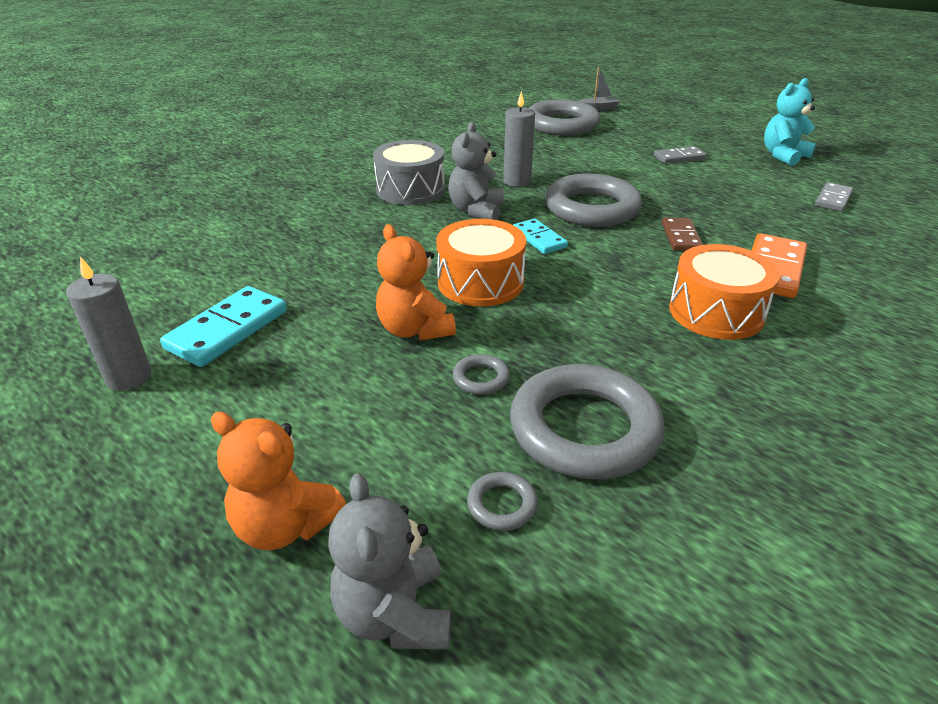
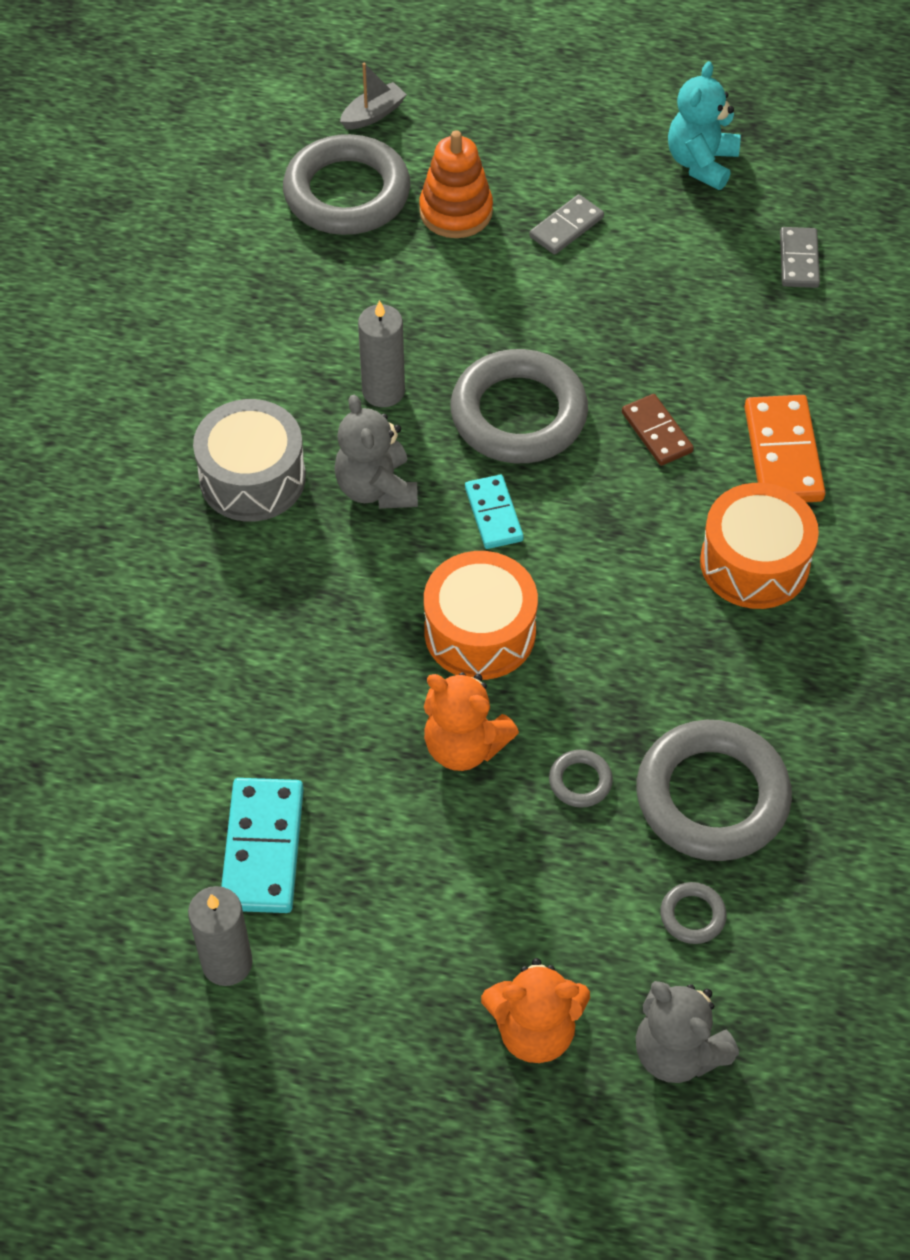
camera: 30 degrees left, 20 degrees up
(539, 239) = (494, 514): turquoise domino -> turquoise domino turned 45 degrees clockwise
(616, 140) = (456, 212): none -> orange stacking toy

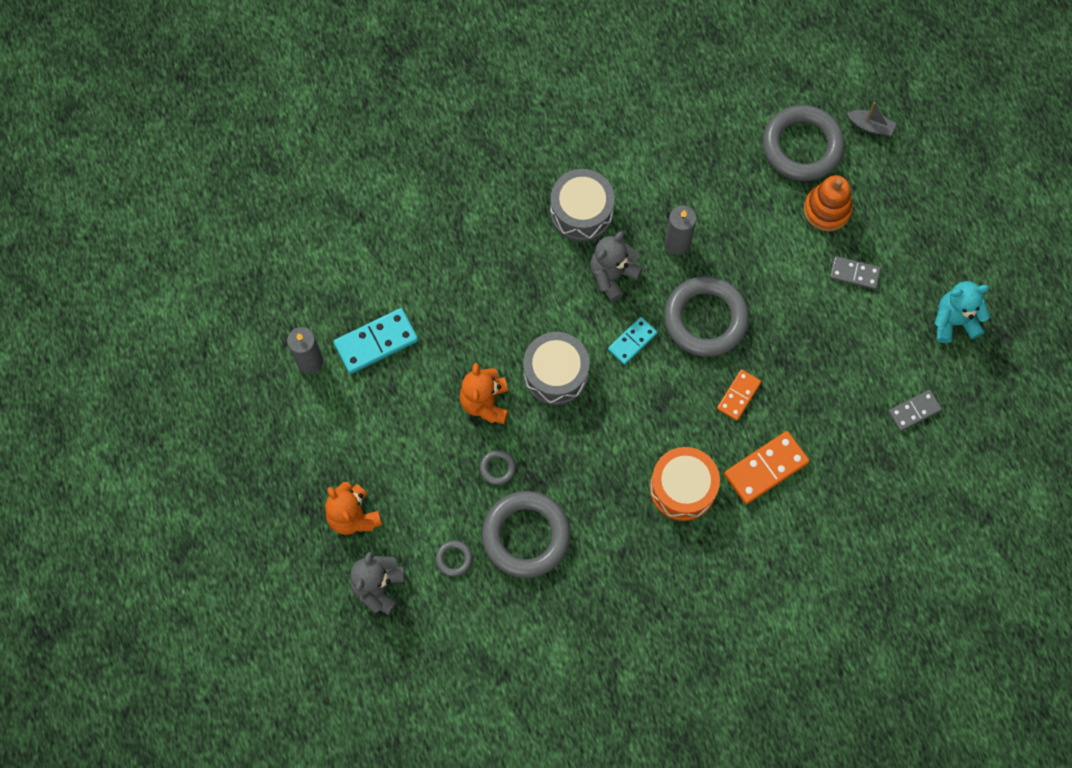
camera: 60 degrees right, 15 degrees up
(480, 632) = (555, 374): orange drum -> grey drum
(656, 432) = (738, 395): brown domino -> orange domino

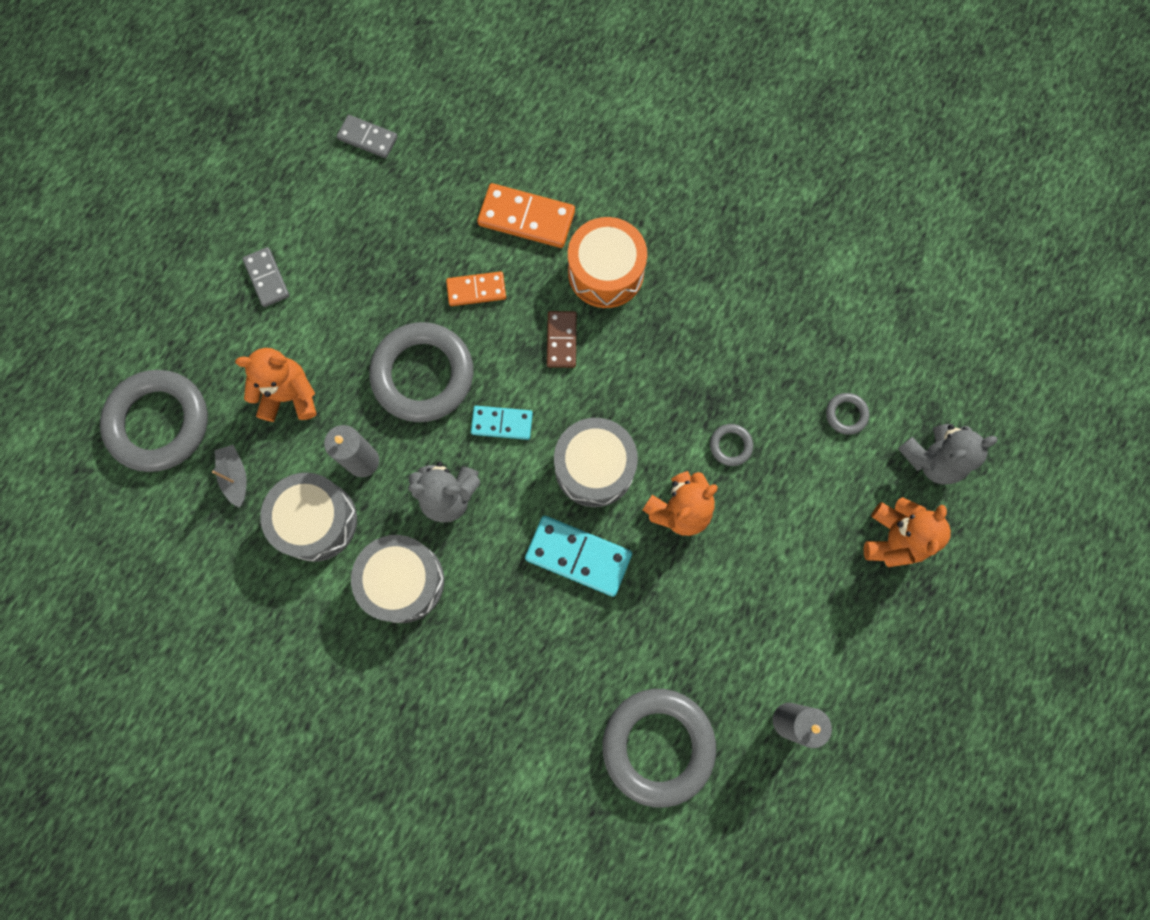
camera: 130 degrees left, 5 degrees up
(376, 342) = (712, 669): turquoise domino -> turquoise domino (578, 556)
(526, 536) = (768, 369): grey ring -> grey ring (658, 746)
(658, 421) = (561, 340): none -> brown domino
(661, 191) = (316, 521): none -> grey drum
(758, 231) = (289, 395): none -> orange teddy bear
(827, 210) = (215, 350): orange stacking toy -> none
(870, 126) = (86, 375): grey boat -> grey boat (235, 477)
(954, 321) = (249, 164): turquoise teddy bear -> none

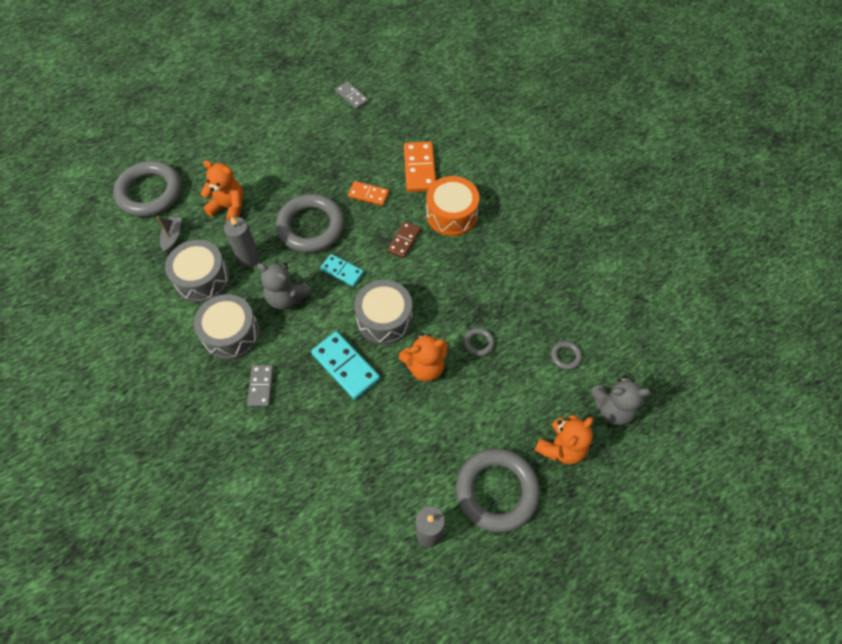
camera: 25 degrees right, 15 degrees down
(267, 278) = (254, 144): grey domino -> grey domino (261, 386)
(526, 218) = (420, 169): orange domino -> orange domino turned 45 degrees clockwise
(658, 746) = (331, 507): grey ring -> grey ring (496, 491)

